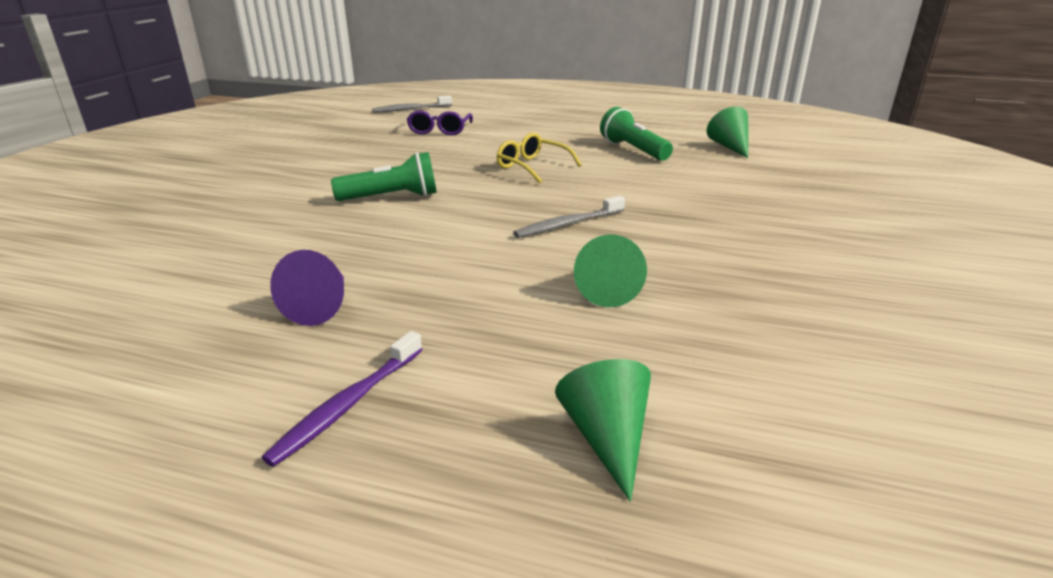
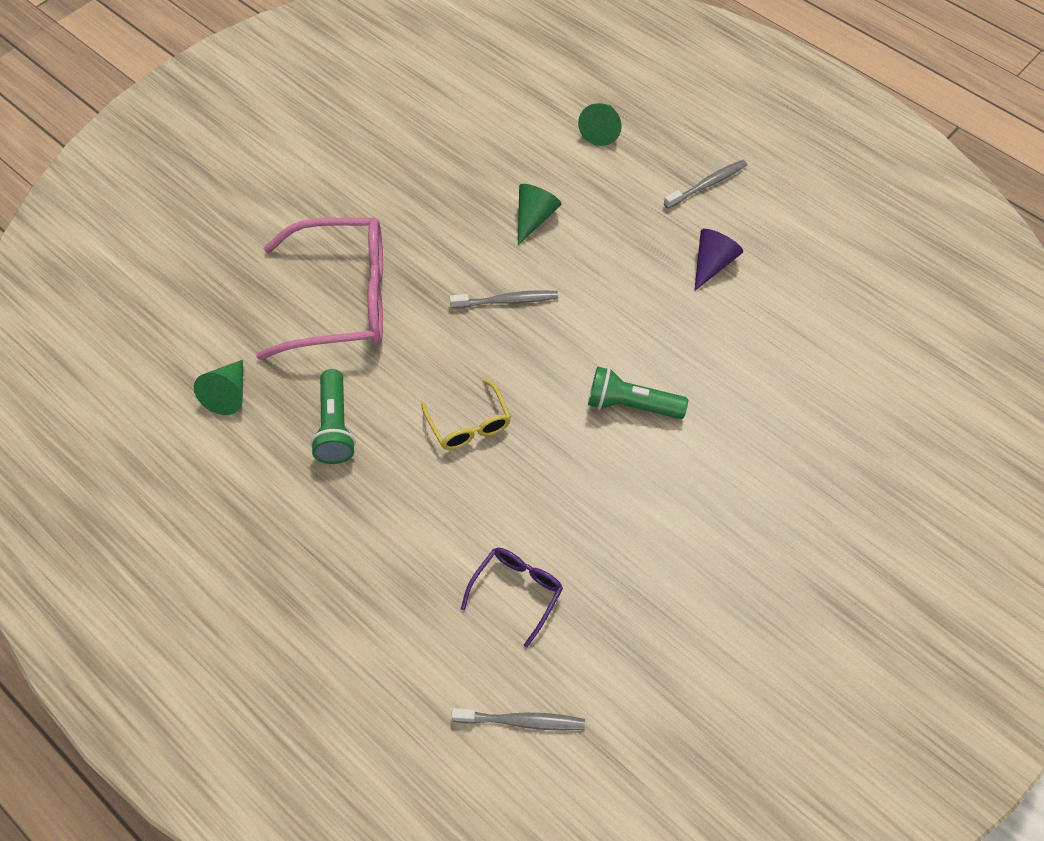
camera: 155 degrees left, 30 degrees up
(348, 404) = (707, 184): purple toothbrush -> grey toothbrush
(724, 194) = (343, 299): none -> pink glasses

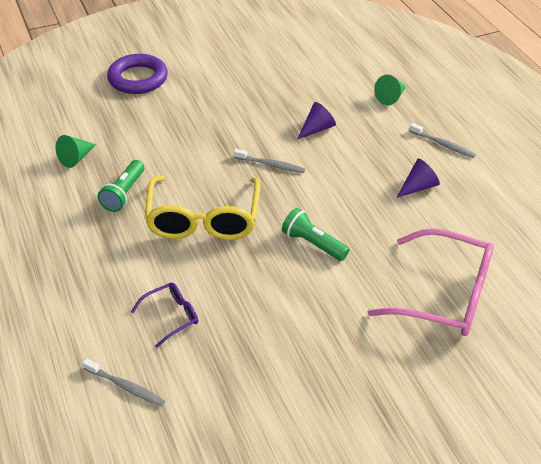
camera: 25 degrees right, 15 degrees down
(232, 221) = (138, 78): none -> purple ring
(343, 299) = (173, 134): pink glasses -> pink glasses (445, 295)
(469, 425) = (203, 219): yellow glasses -> yellow glasses, size x2.07
(534, 218) = (317, 129): green cone -> purple cone
(707, 184) = (443, 144): grey toothbrush -> grey toothbrush turned 45 degrees clockwise

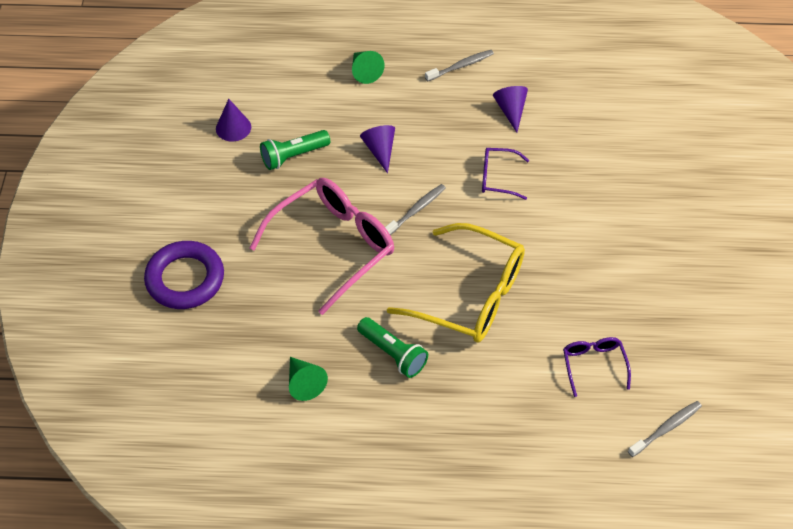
camera: 65 degrees left, 10 degrees up
(285, 56) = (233, 127): none -> purple cone
(313, 244) = (548, 220): green flashlight -> green flashlight (293, 156)
(337, 200) = (497, 178): none -> purple glasses
(445, 295) = (655, 154): pink glasses -> pink glasses (334, 246)

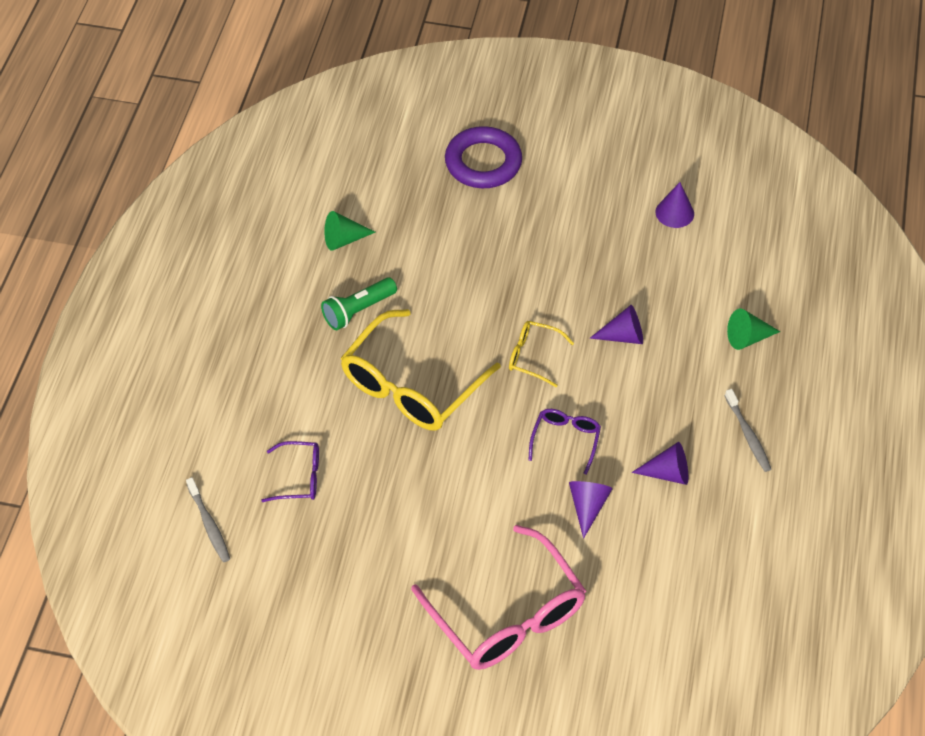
camera: 100 degrees right, 0 degrees up
(293, 156) = (626, 259): green flashlight -> none
(334, 246) = (499, 280): pink glasses -> pink glasses (507, 615)
(416, 210) = (533, 356): grey toothbrush -> yellow glasses
(557, 157) = (587, 506): none -> purple cone

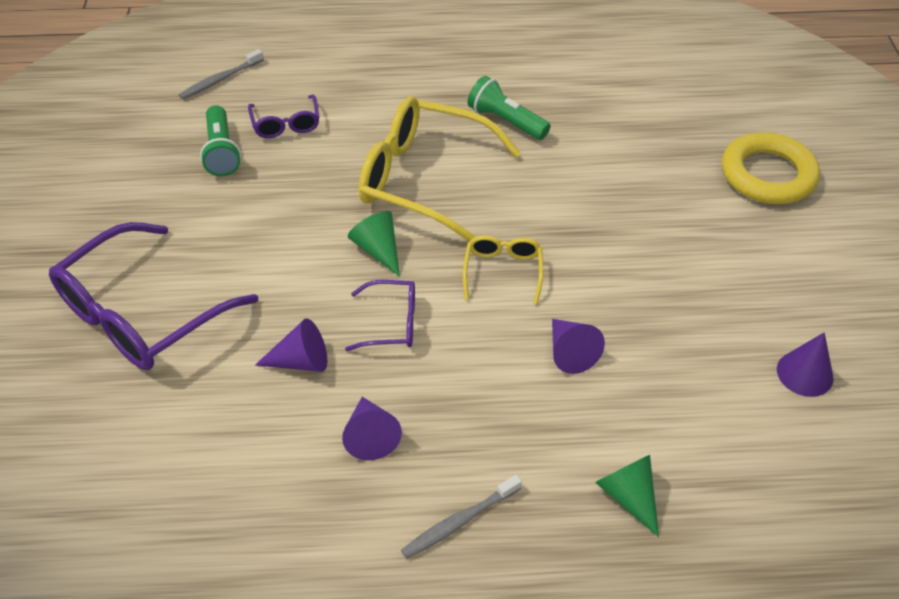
camera: 75 degrees right, 5 degrees down
(320, 534) = (221, 152): none -> green flashlight
(344, 239) = (594, 93): green cone -> green cone (378, 250)
(483, 162) = (768, 175): purple ring -> yellow ring
(507, 615) = (141, 314): pink glasses -> purple glasses

